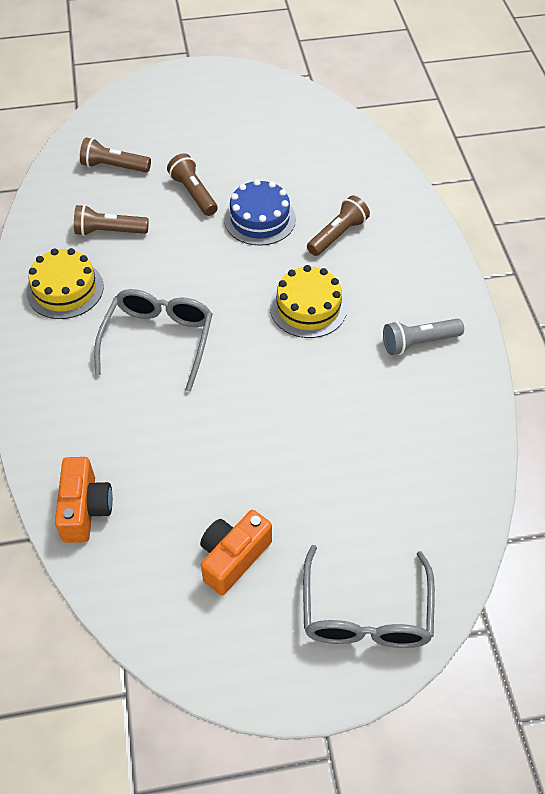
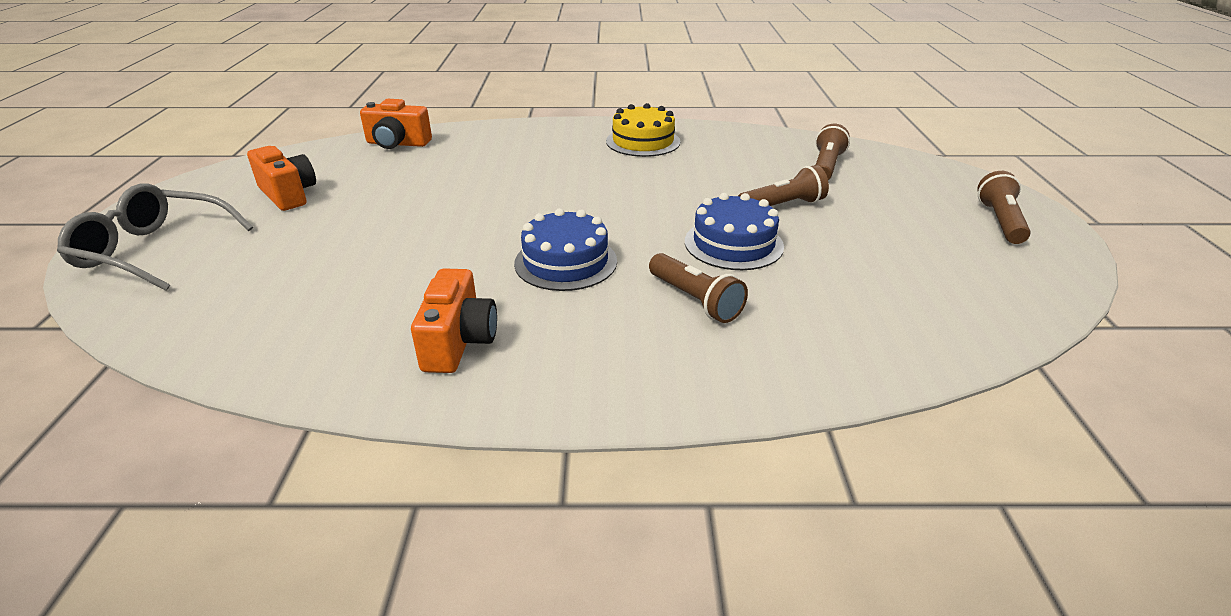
camera: 100 degrees right, 20 degrees down
(109, 231) = (719, 161): brown flashlight -> brown flashlight (999, 221)
(158, 340) = (559, 177): grey glasses -> none
(308, 307) = (565, 262): yellow cake -> blue cake
(418, 343) = (458, 342): grey flashlight -> orange camera

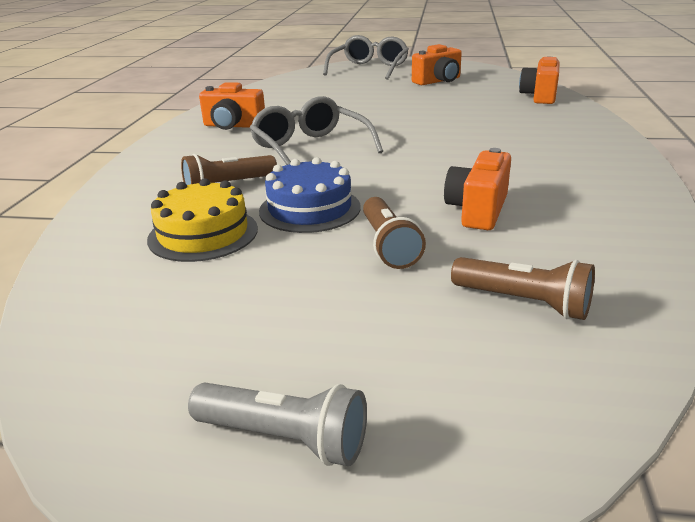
camera: 100 degrees right, 5 degrees down
(565, 262) = (310, 148): blue cake -> grey glasses
(643, 141) = (584, 184): yellow cake -> yellow cake (203, 234)
(705, 176) = (478, 210): none -> orange camera
(999, 221) = (285, 438): brown flashlight -> grey flashlight

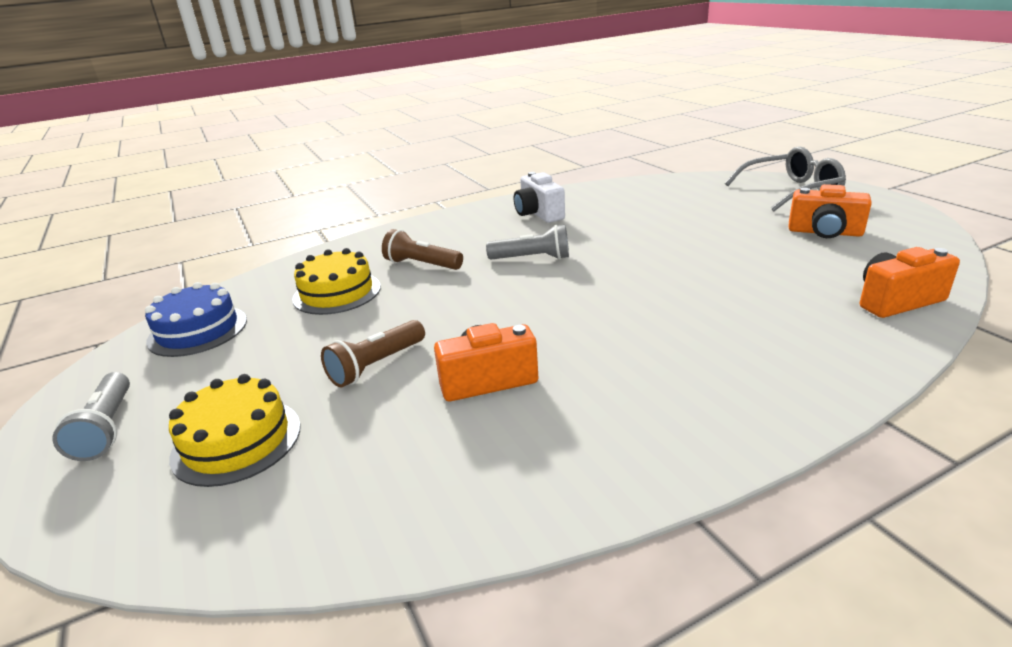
camera: 55 degrees right, 0 degrees up
(233, 126) = (538, 214): orange camera -> white camera
(310, 148) = (532, 258): grey glasses -> grey flashlight
(310, 209) = (412, 309): blue cake -> blue cake (198, 330)
(432, 341) = (237, 441): none -> yellow cake
(524, 302) = (322, 465): brown flashlight -> none

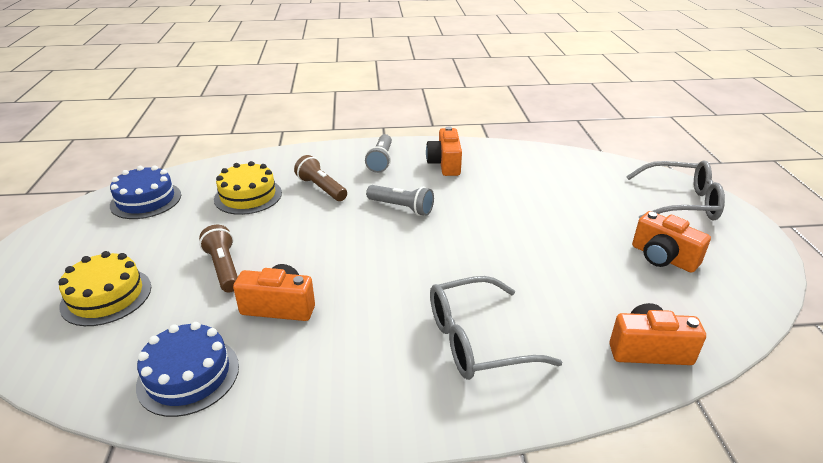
camera: 20 degrees right, 5 degrees up
(107, 428) = (50, 259): grey flashlight -> grey flashlight (381, 161)
(376, 365) = (223, 268): brown flashlight -> brown flashlight turned 90 degrees clockwise
(442, 483) = (188, 375): none -> blue cake
(538, 214) = (445, 164): white camera -> orange camera
(736, 342) = (476, 340): none -> grey glasses

